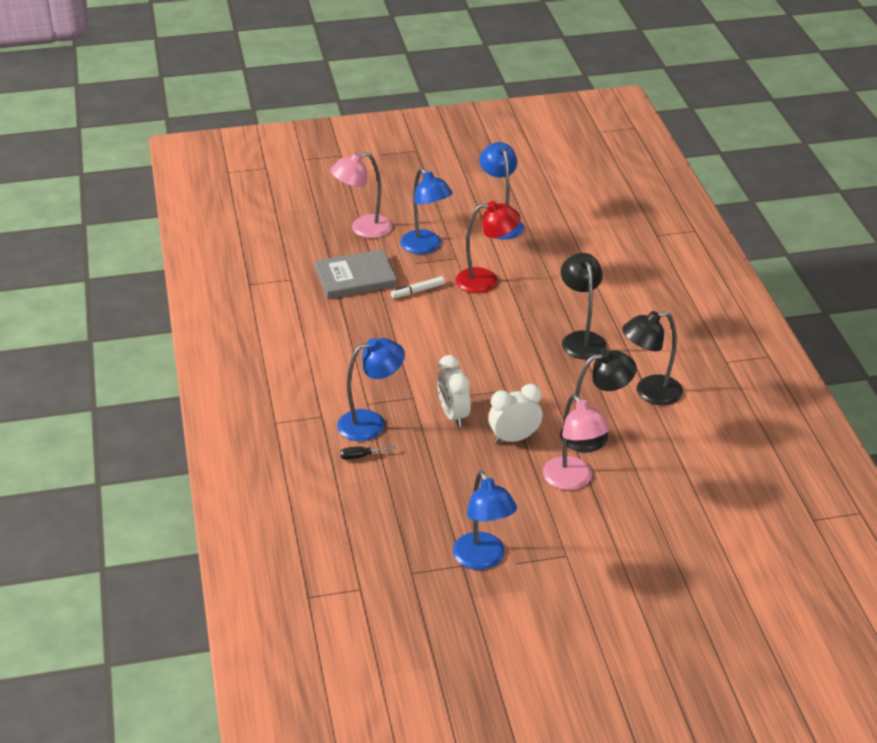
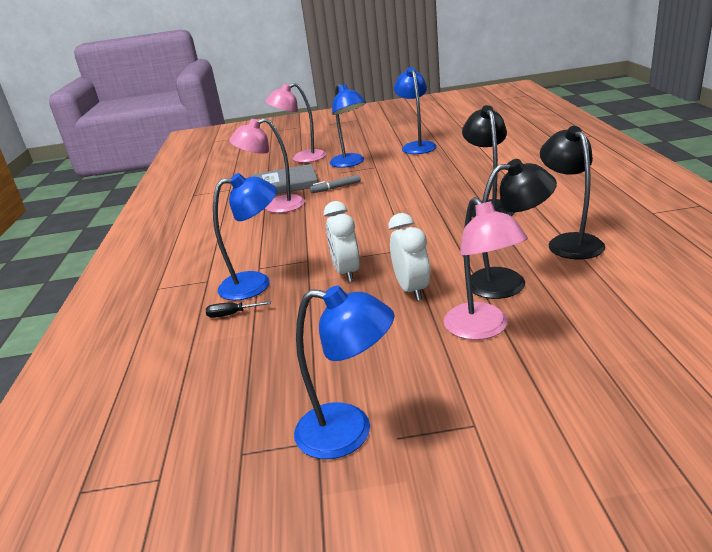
camera: 10 degrees right, 10 degrees down
(357, 315) = (275, 206): none -> pink lamp
(417, 291) = (336, 188): white marker -> grey marker
(483, 559) = (349, 432): blue lamp -> blue lamp turned 60 degrees counterclockwise
(486, 280) = (399, 177): red lamp -> none
(514, 438) = (412, 289): white clock -> white clock turned 90 degrees clockwise
(649, 393) = (569, 242): black lamp -> black lamp turned 90 degrees clockwise

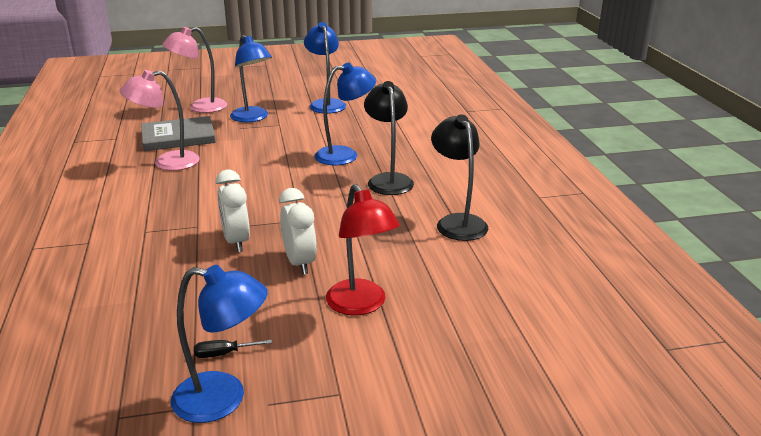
camera: 10 degrees left, 0 degrees up
(231, 314) = (113, 280): black screwdriver -> black screwdriver (223, 354)
(256, 284) = (140, 248): blue lamp -> blue lamp (345, 155)
(336, 188) = (234, 146): grey marker -> none
(483, 329) = (361, 305): pink lamp -> red lamp
(508, 281) = (393, 259): black lamp -> none

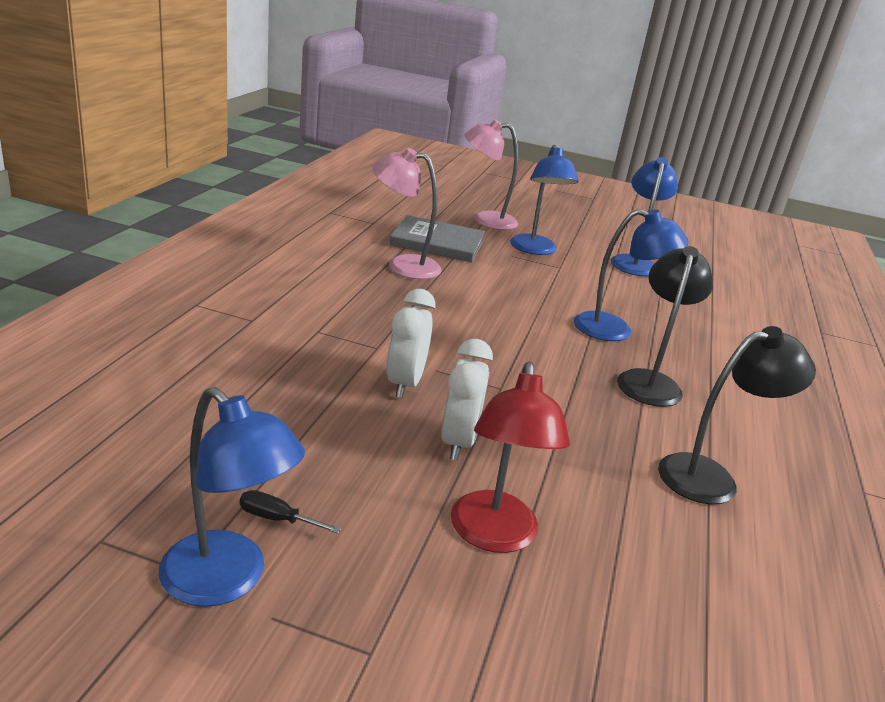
camera: 25 degrees right, 0 degrees up
(457, 222) = (711, 477): black lamp -> black lamp turned 60 degrees clockwise

